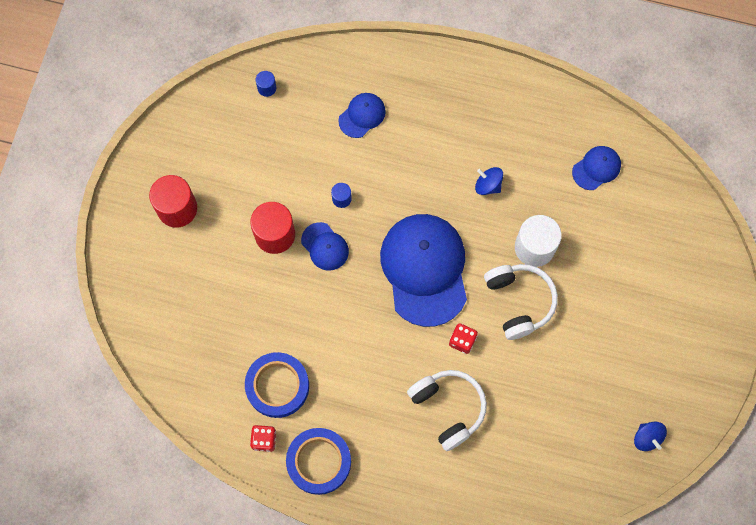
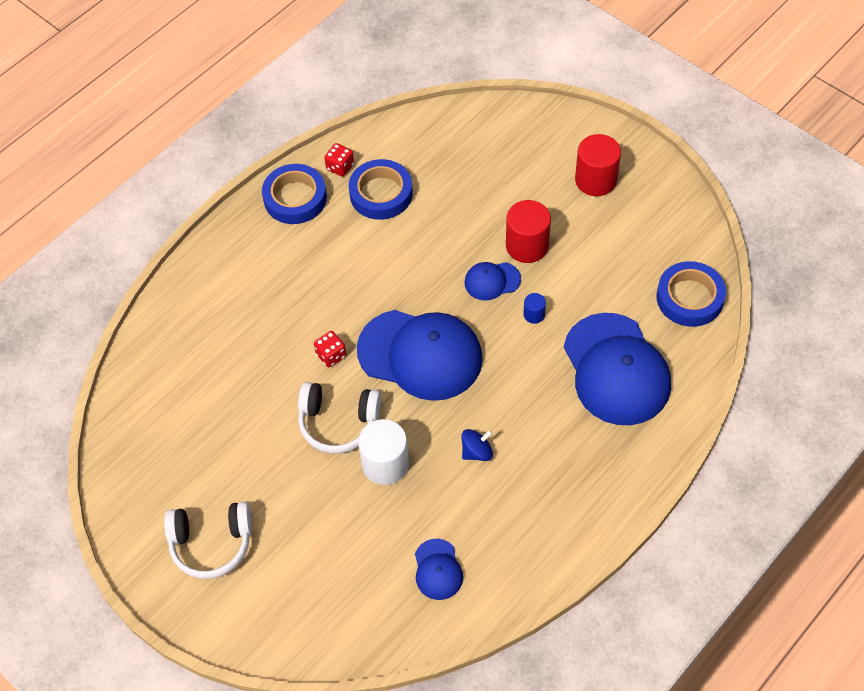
camera: 120 degrees right, 15 degrees down
(267, 88) = (689, 298): blue cylinder -> blue tape
(362, 115) = (616, 369): blue cap -> blue cap, size x2.17
(448, 408) = (276, 316): white headphones -> white headphones (211, 543)
(647, 438) = (137, 471): blue spinning top -> none

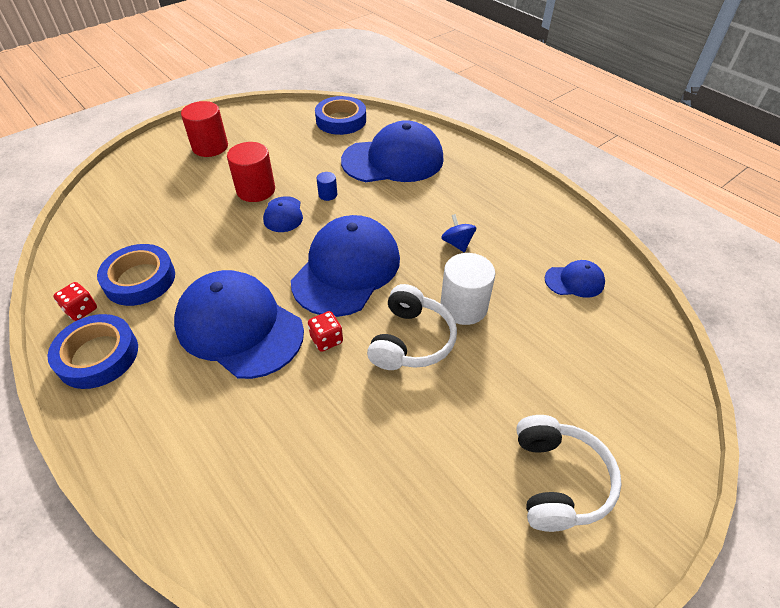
camera: 85 degrees left, 10 degrees down
(336, 286) = (239, 327): none -> blue cap

